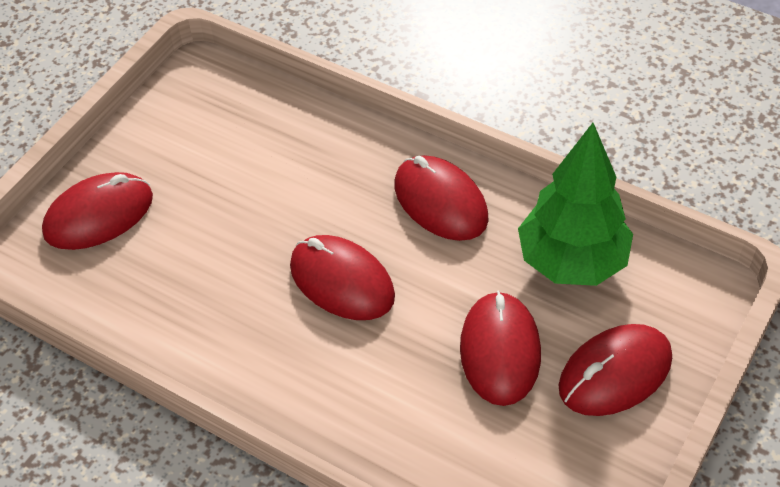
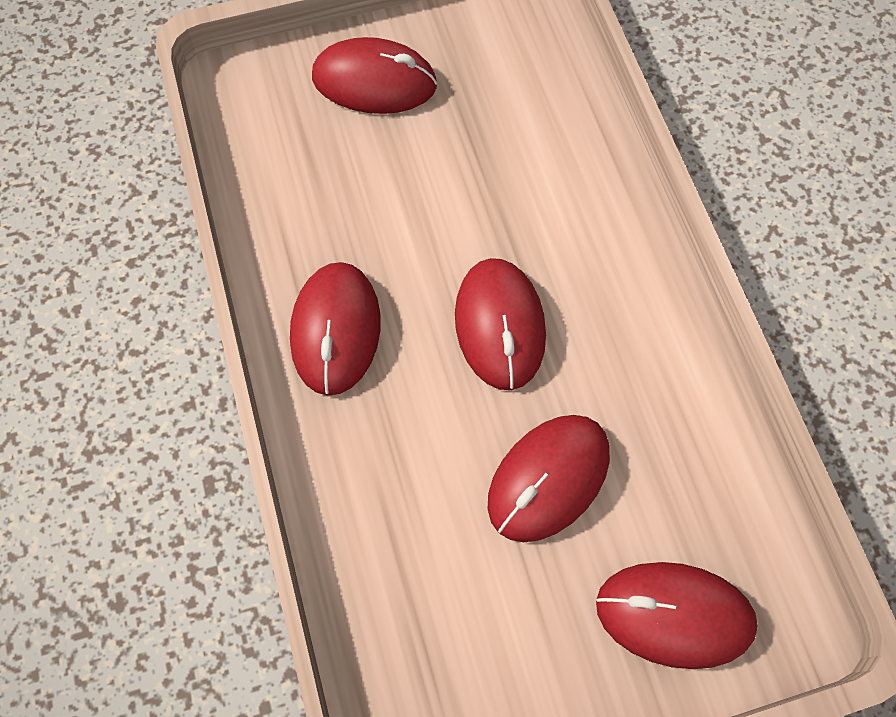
camera: 140 degrees left, 15 degrees up
(500, 351) = (436, 162): red mouse -> red mouse (548, 479)
(572, 262) = (298, 183): green tree -> none

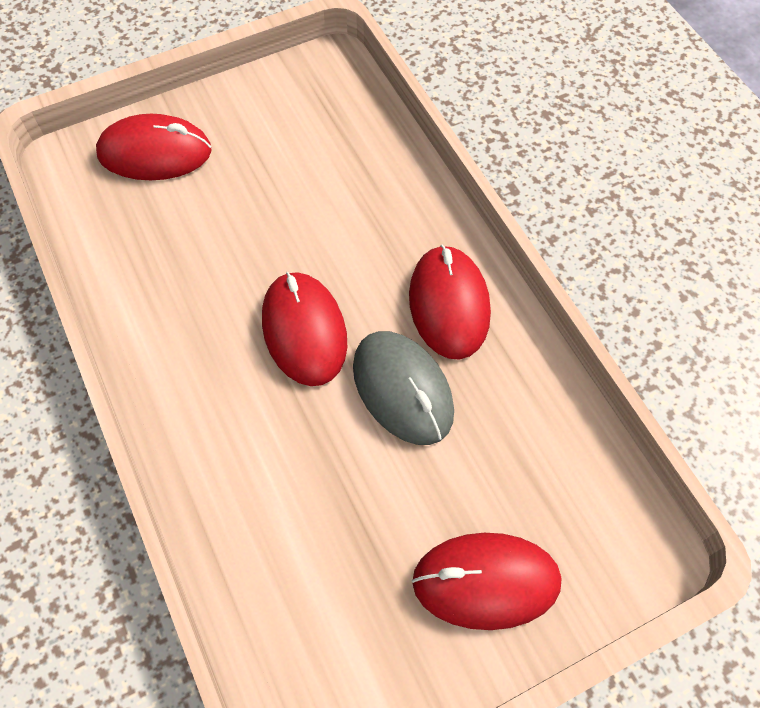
camera: 170 degrees right, 5 degrees down
(407, 247) = (403, 389): none -> grey mouse
(548, 479) = (251, 221): red mouse -> none

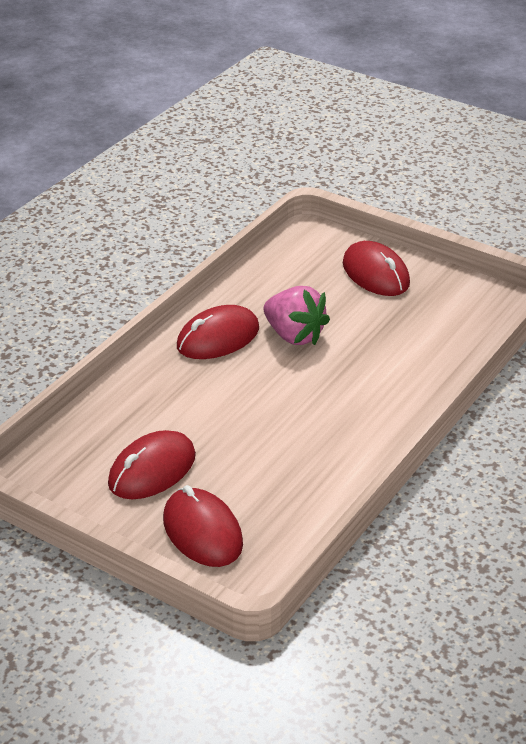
camera: 120 degrees left, 25 degrees down
(304, 330) = (290, 388): red mouse -> red mouse (152, 470)
(403, 389) = (294, 335): grey mouse -> pink strawberry

